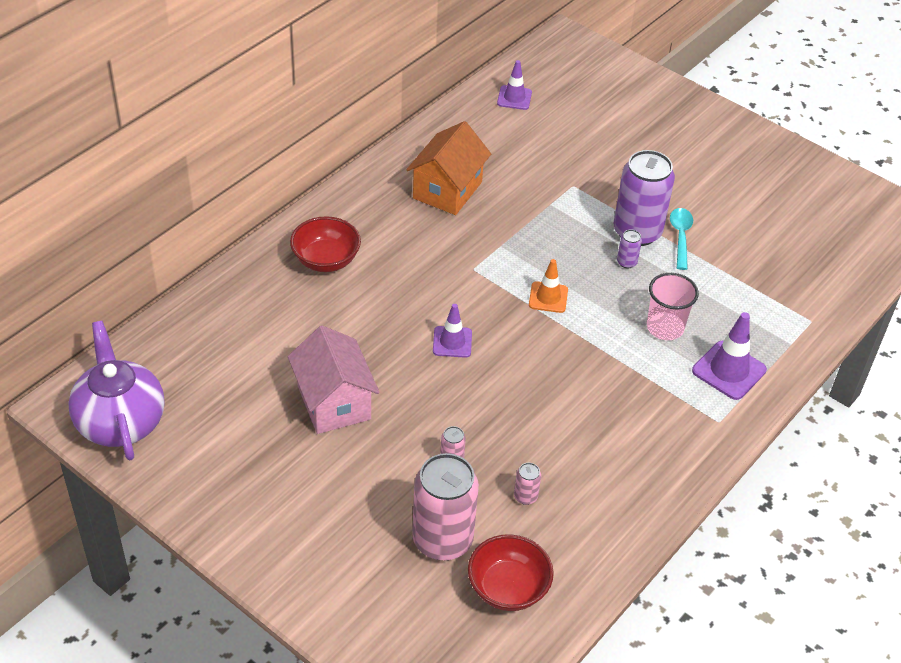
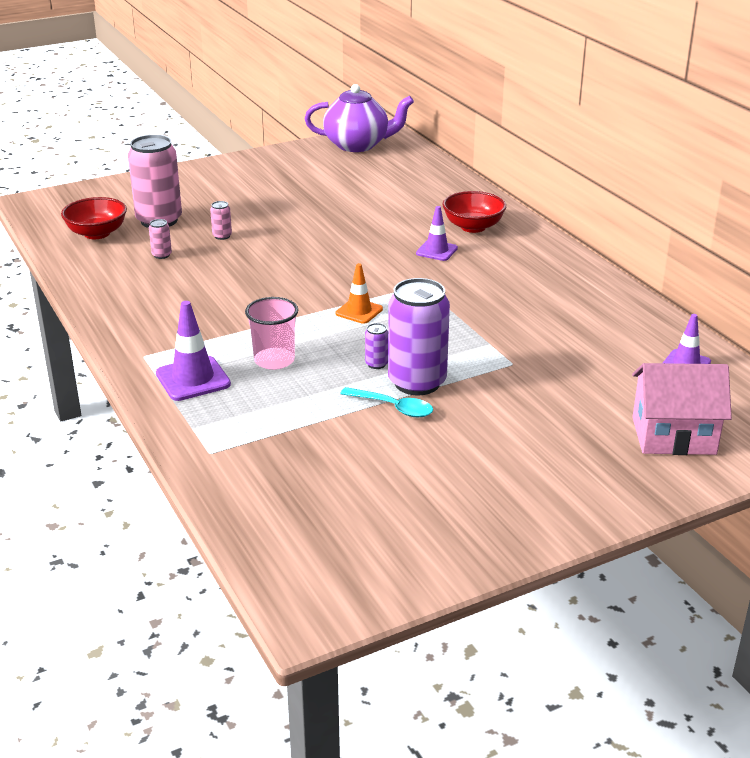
camera: 115 degrees right, 15 degrees down
(334, 402) = (316, 207): pink house -> pink house (673, 436)
(447, 190) = (539, 294): orange house -> none
(452, 342) = (339, 259): purple traffic cone -> purple traffic cone (436, 251)

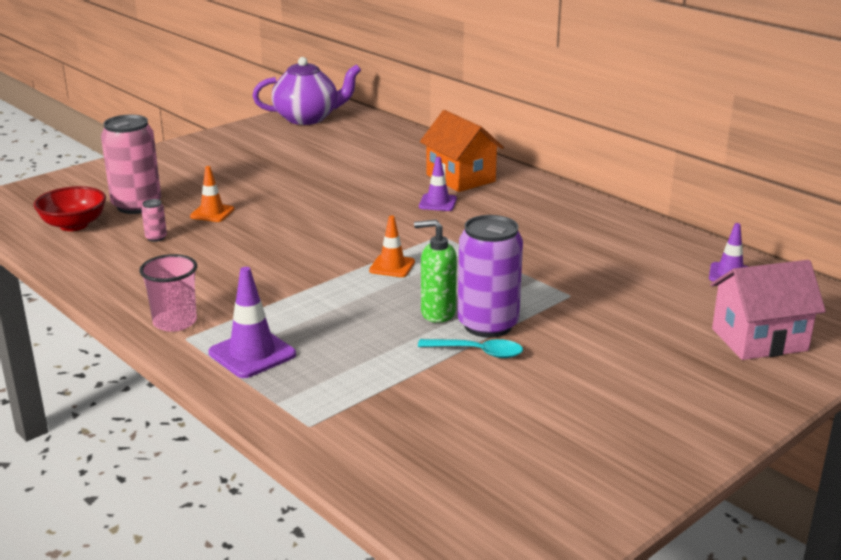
camera: 15 degrees left, 5 degrees down
(222, 236) = (212, 213): pink can -> orange traffic cone
(274, 360) = (330, 324): pink cup -> pink cup (175, 322)
(376, 364) = (437, 313): purple can -> green soap dispenser
(473, 227) = (460, 178): red bowl -> orange house

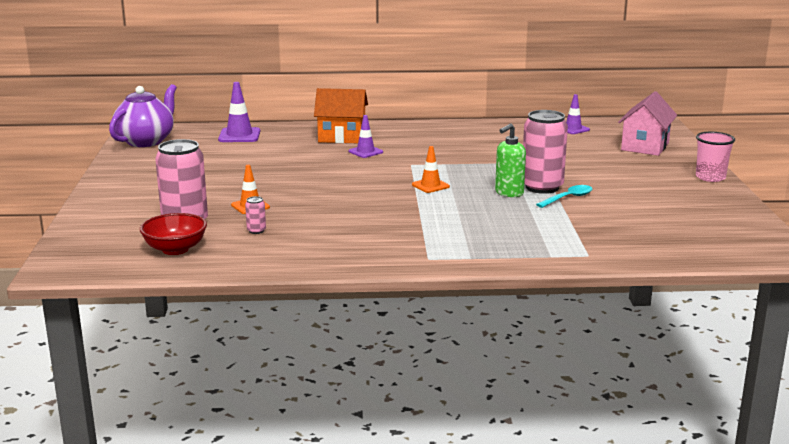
camera: 50 degrees left, 5 degrees down
(175, 322) = (401, 256): pink cup -> pink cup (710, 177)
(252, 354) = (481, 247): purple traffic cone -> purple traffic cone (239, 135)
(488, 325) = (542, 187): purple can -> pink can

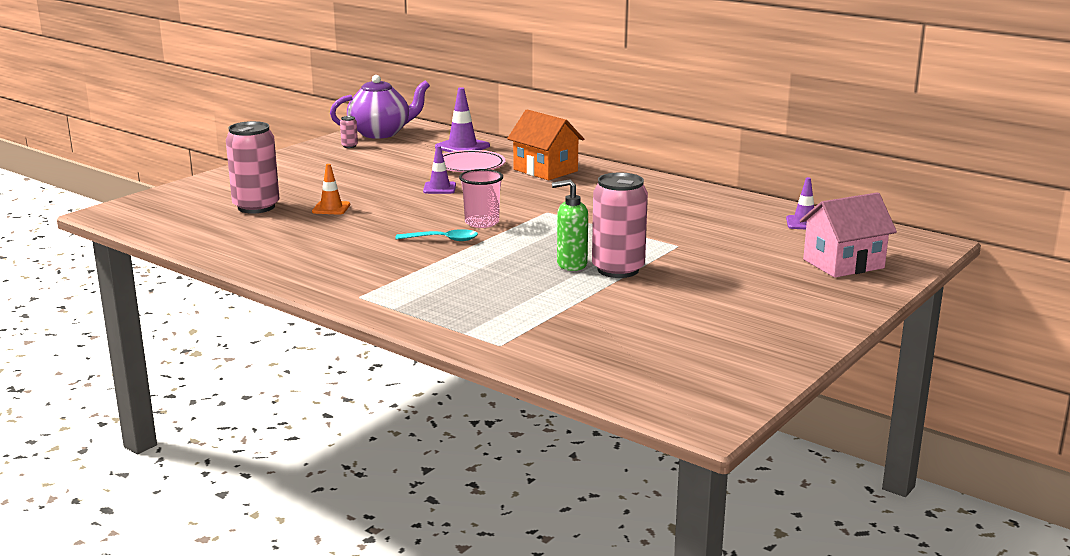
camera: 40 degrees right, 0 degrees up
(175, 249) = (205, 224): red bowl -> none
(256, 231) = (289, 229): pink can -> pink can (349, 146)
(280, 148) = (470, 166): none -> pink plate
(365, 152) = (533, 189): purple traffic cone -> purple traffic cone (439, 188)
(430, 186) = (516, 236): orange traffic cone -> none
(568, 198) = (618, 288): turquoise spoon -> turquoise spoon (443, 240)
(710, 177) = (837, 318): pink cup -> pink cup (482, 223)

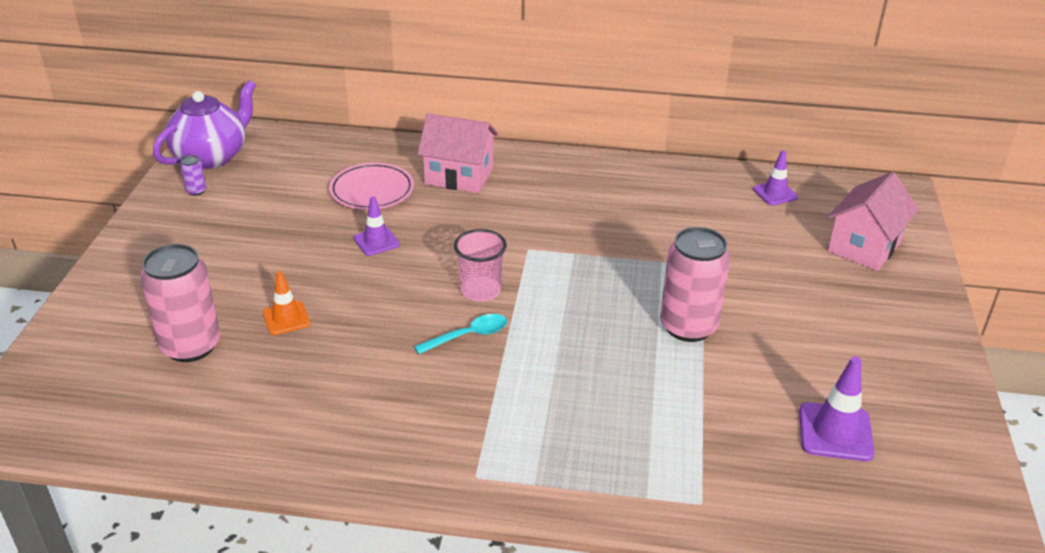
camera: 30 degrees left, 15 degrees up
(349, 146) = (196, 191): pink can -> purple can
(462, 147) = (330, 157): purple traffic cone -> purple traffic cone (835, 432)
(545, 170) = (459, 176): orange house -> pink house
(571, 265) = (638, 334): green soap dispenser -> none

